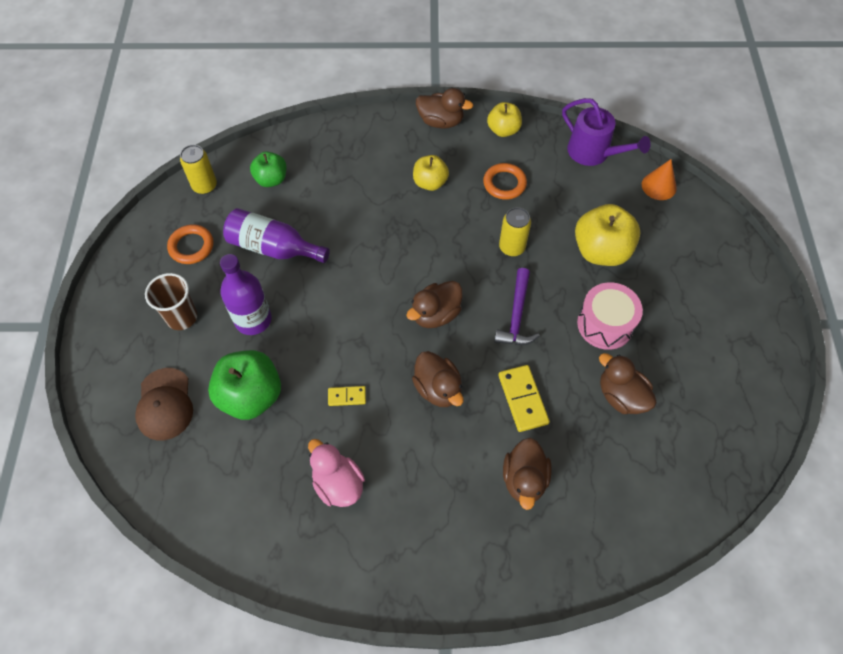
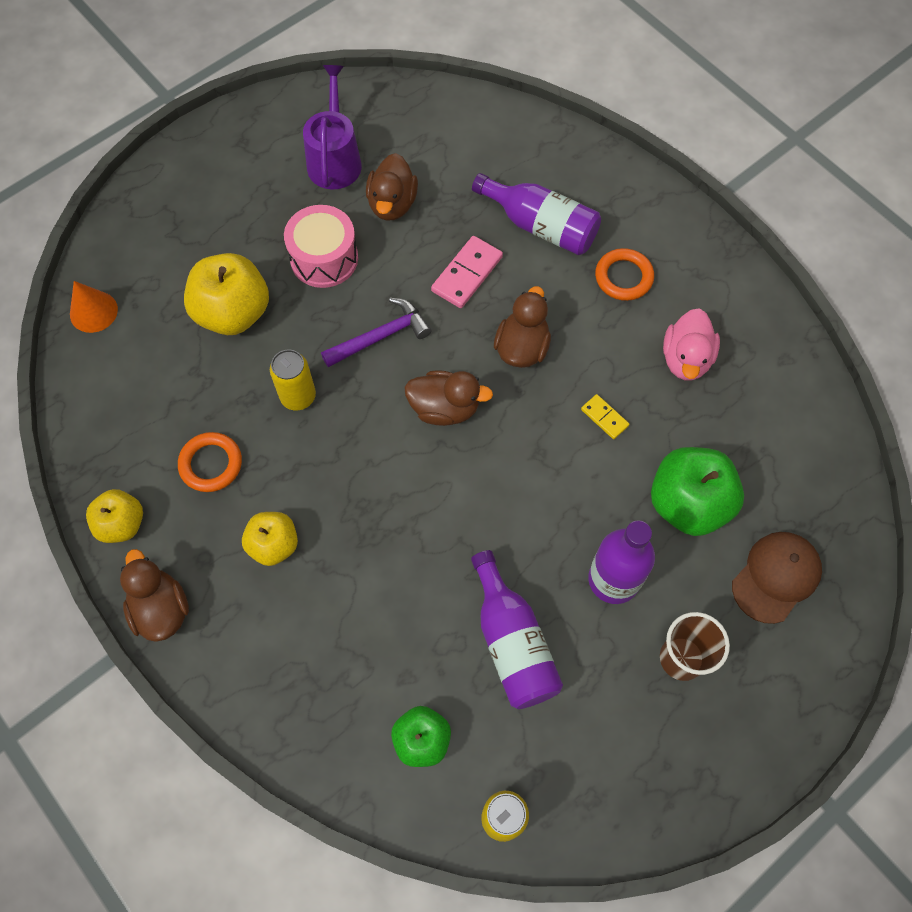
camera: 130 degrees left, 5 degrees up
(191, 246) = (595, 742): orange ring -> orange ring (623, 277)
(523, 399) = (467, 274): yellow domino -> pink domino
(524, 479) = (540, 226): brown duck -> purple bottle
(593, 153) = (88, 403): purple watering can -> purple watering can (335, 160)

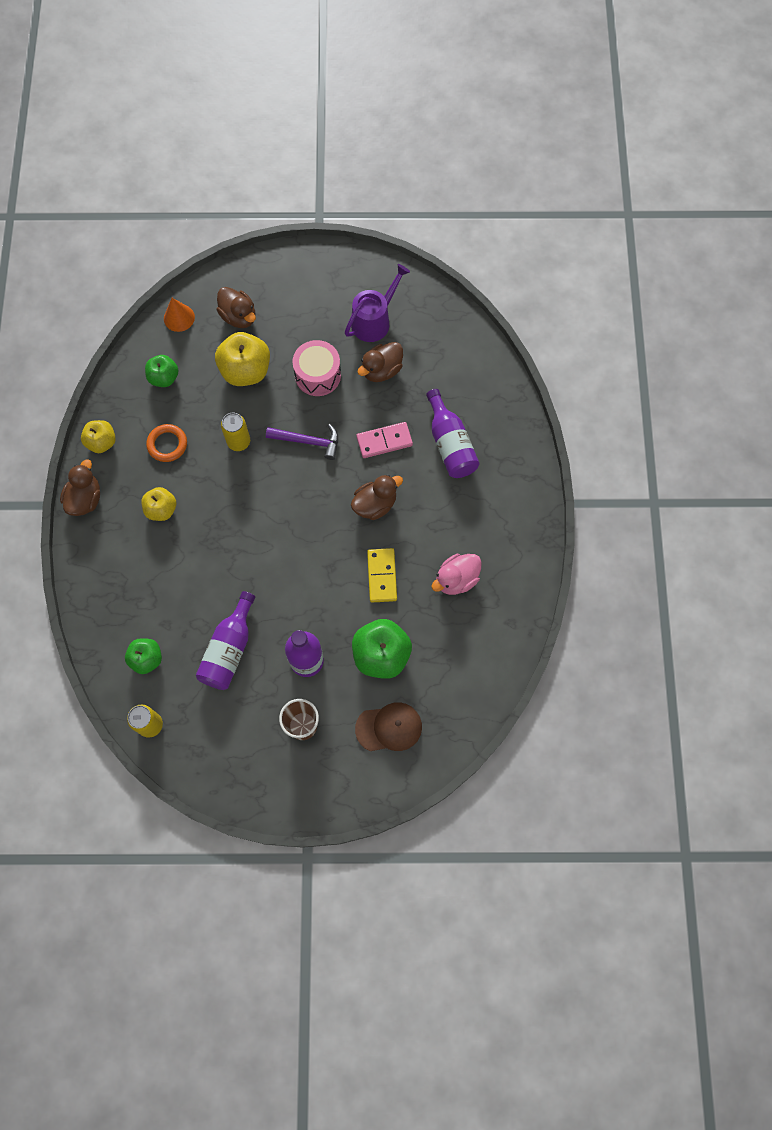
camera: 40 degrees right, 5 degrees up
(136, 391) = (164, 378): none -> green apple
(444, 408) = (305, 506): brown duck -> brown duck (239, 317)
(604, 417) = (382, 576): yellow domino -> yellow domino, size x1.74
(623, 277) = (467, 508): orange ring -> none

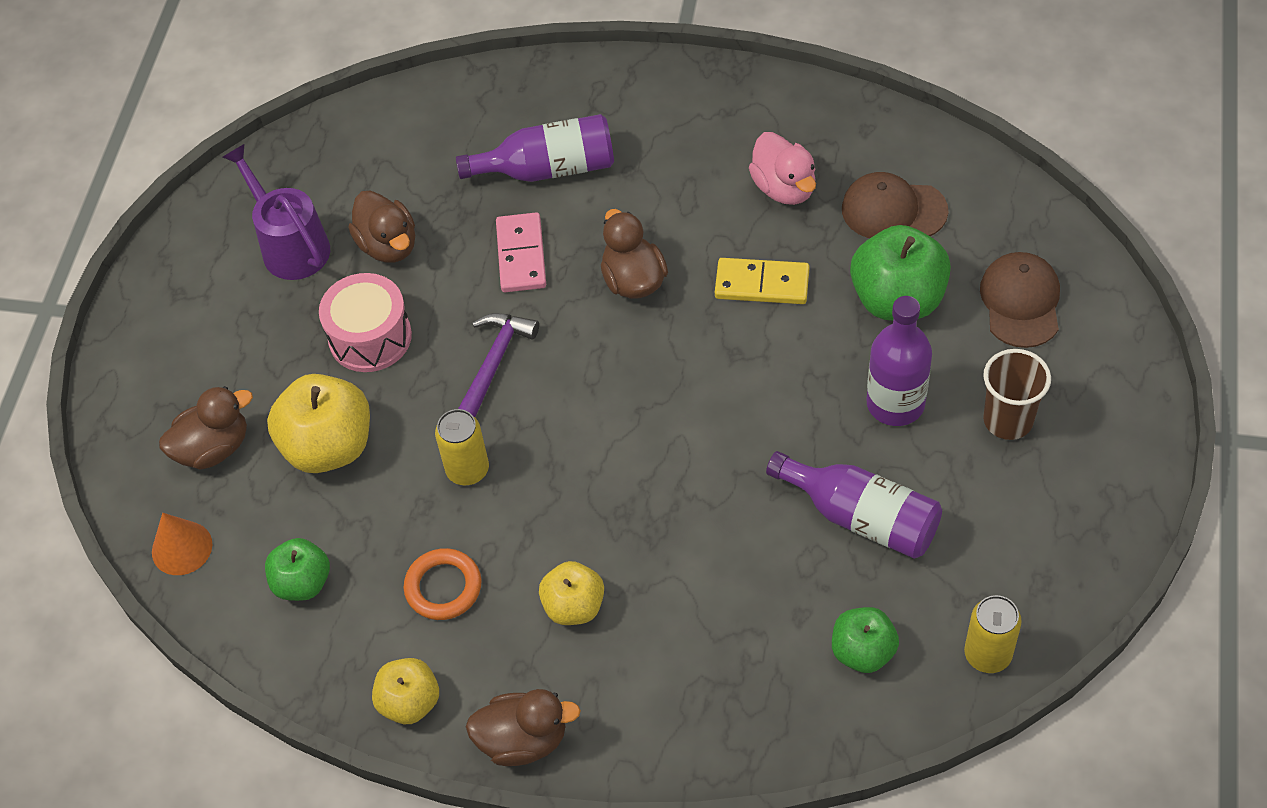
camera: 75 degrees left, 15 degrees down
(85, 499) = (523, 740): brown duck -> brown duck turned 150 degrees clockwise
(449, 646) = (893, 210): none -> brown cap

